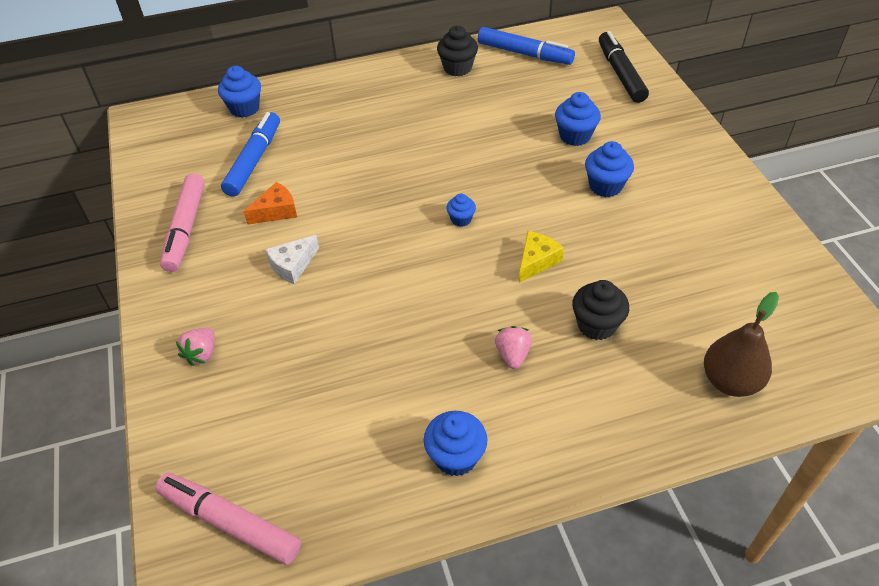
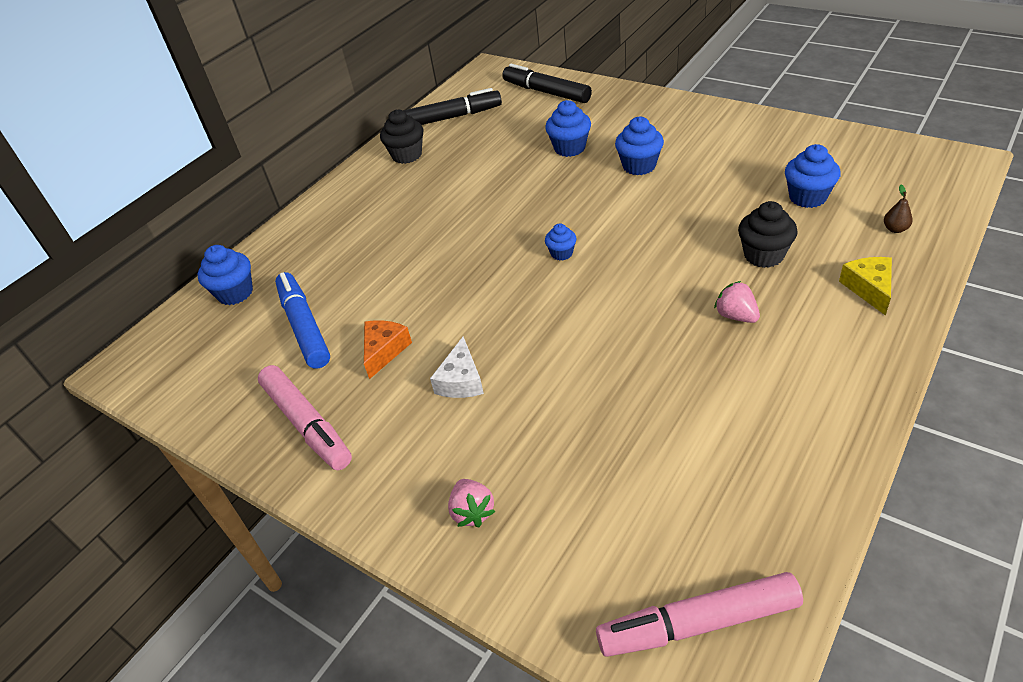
camera: 35 degrees left, 5 degrees down
(455, 457) = (799, 415): blue cupcake -> blue cupcake (807, 197)
(524, 54) = (451, 117): blue marker -> black marker
(536, 261) = (661, 243): yellow cheese -> yellow cheese (869, 288)
(730, 381) = (895, 229): brown pear -> brown pear, size x0.44

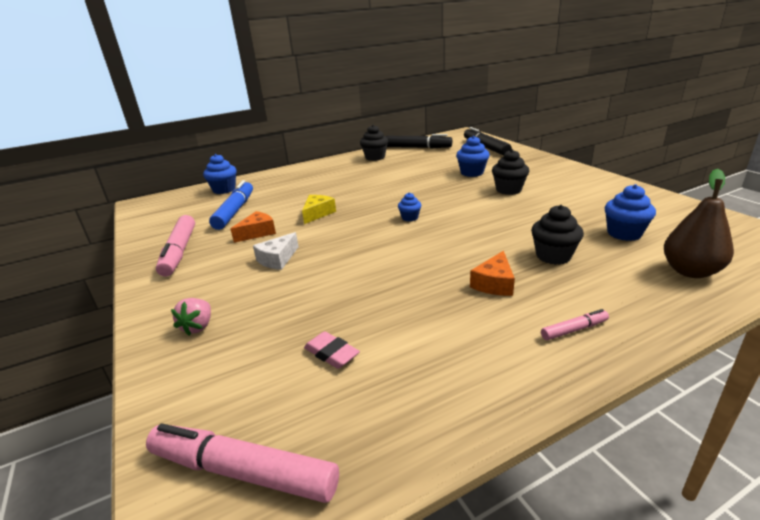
camera: 25 degrees right, 15 degrees down
(639, 166) = (508, 190): blue cupcake -> black cupcake
(655, 472) = (331, 354): none -> pink eraser
(736, 316) = (494, 283): pink strawberry -> orange cheese
(847, 342) = (574, 330): none -> pink marker
(869, 288) = (628, 301): yellow cheese -> yellow cheese (317, 213)
(895, 229) = (690, 271): brown pear -> brown pear, size x2.30

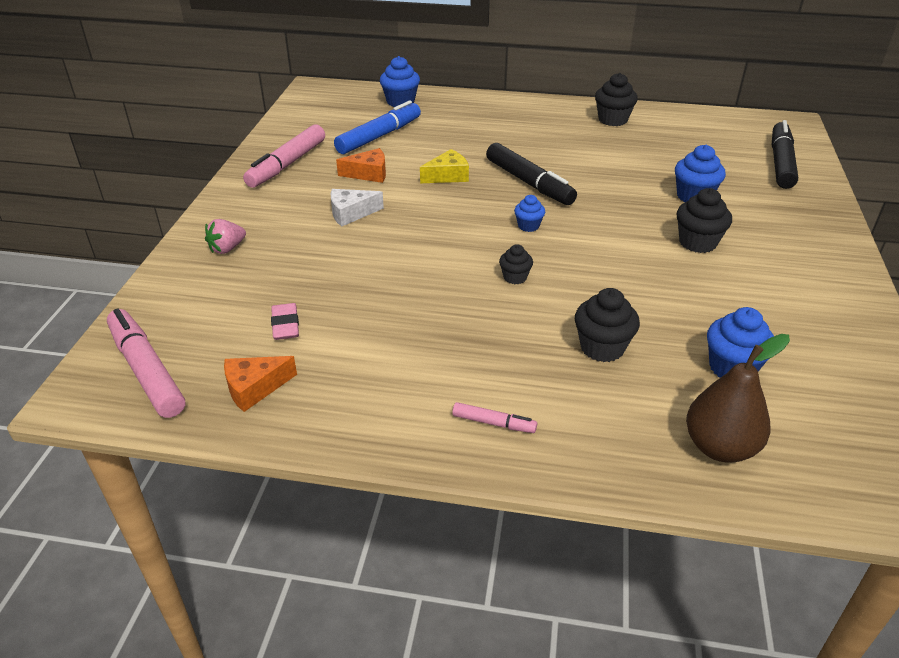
camera: 35 degrees right, 10 degrees up
(417, 148) = (688, 125): black marker -> black marker (529, 183)
(446, 245) = (515, 277): none -> black cupcake
(494, 283) = (496, 342): orange cheese -> orange cheese (254, 388)

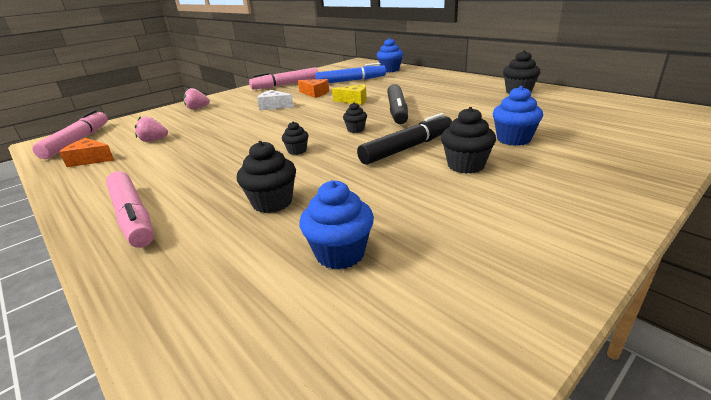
camera: 40 degrees right, 10 degrees down
(285, 325) = (154, 140): pink eraser -> pink strawberry
(494, 423) = (132, 216): pink marker -> pink marker, size x2.05
(528, 226) = (355, 130): blue cupcake -> black cupcake
(720, 447) = (218, 305): brown pear -> none
(781, 163) = (646, 135): black marker -> black marker (407, 148)

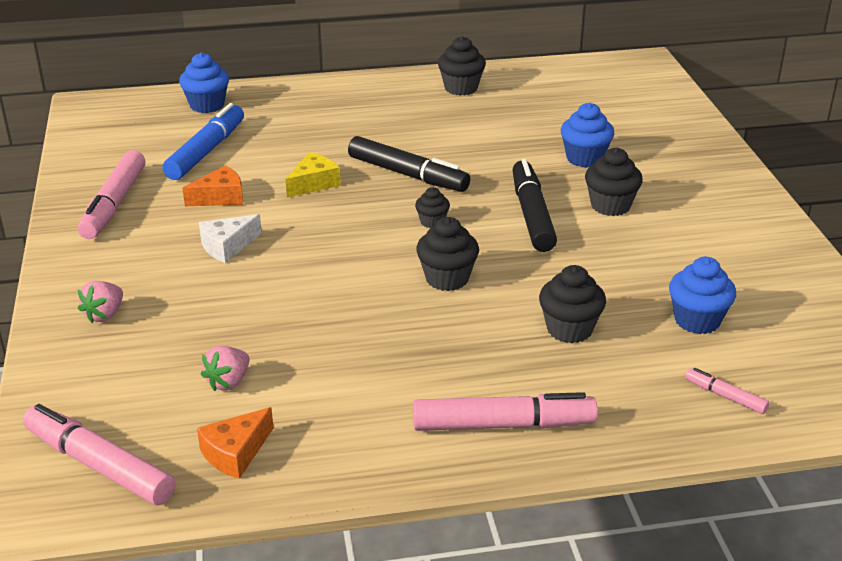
camera: 60 degrees left, 5 degrees up
(216, 311) = (725, 396): none -> pink marker
(297, 151) = (447, 278): black cupcake -> black cupcake, size x1.67

